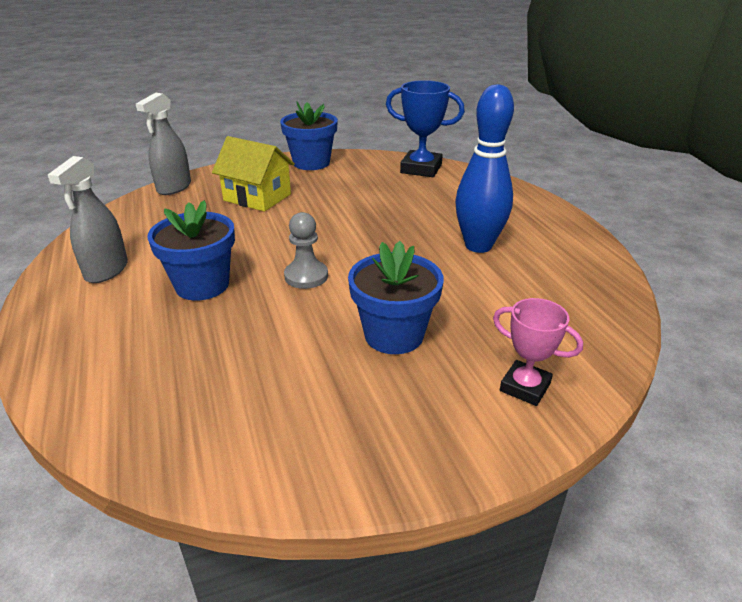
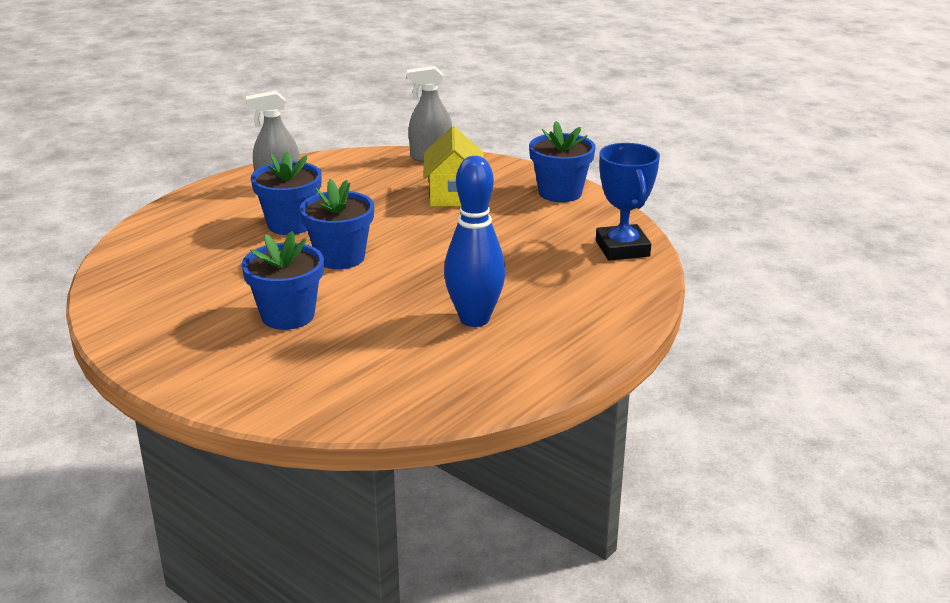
camera: 60 degrees right, 5 degrees down
(306, 276) = (340, 257): grey pawn -> blue flower pot
(525, 387) = (262, 385): pink trophy -> none

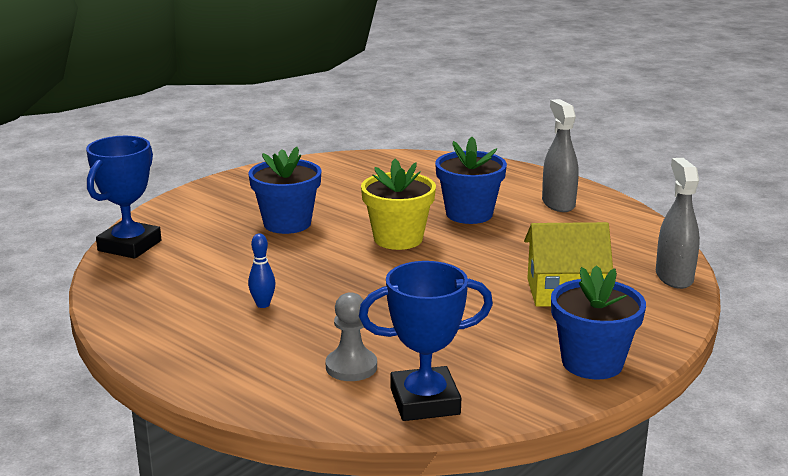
camera: 90 degrees right, 5 degrees down
(327, 411) = (130, 246): none -> blue trophy
(340, 257) = (398, 239): blue flower pot -> yellow flower pot
(474, 319) = (263, 304): blue bowling pin -> blue bowling pin, size x0.43
(579, 276) = (351, 367): none -> grey pawn

